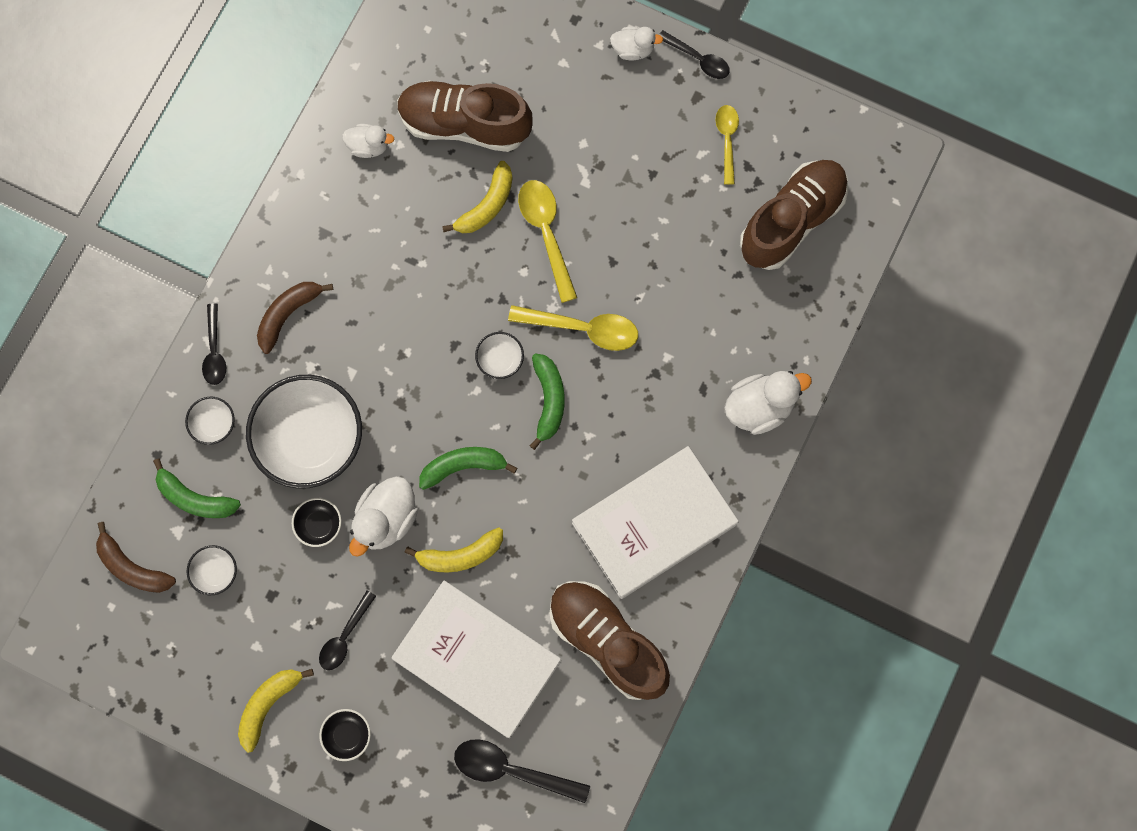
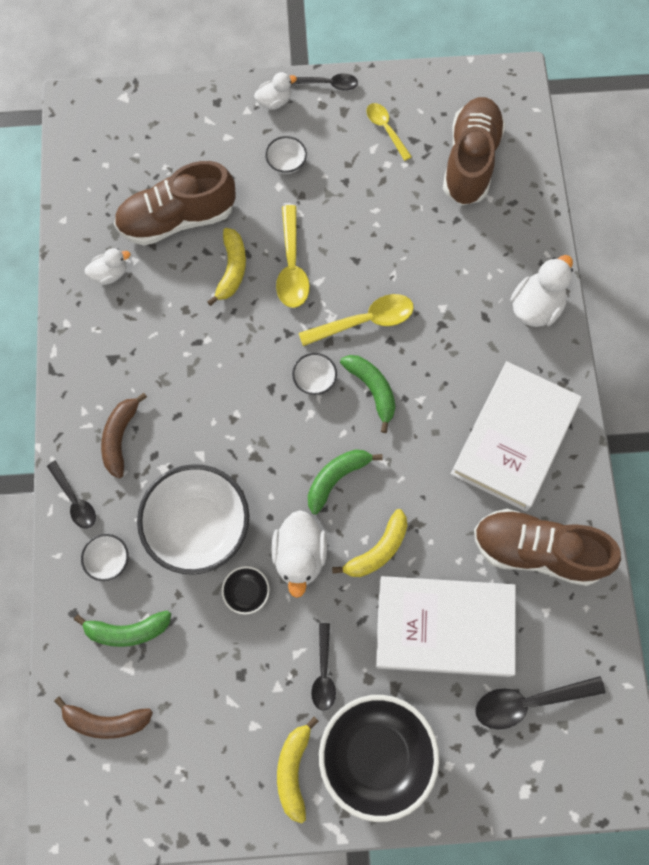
camera: 30 degrees left, 5 degrees down
(216, 572) = (181, 683): white bowl -> white bowl (286, 163)
(347, 735) = (376, 755): black bowl -> black bowl, size x2.32
(546, 234) = (292, 266): yellow spoon -> yellow spoon turned 135 degrees counterclockwise

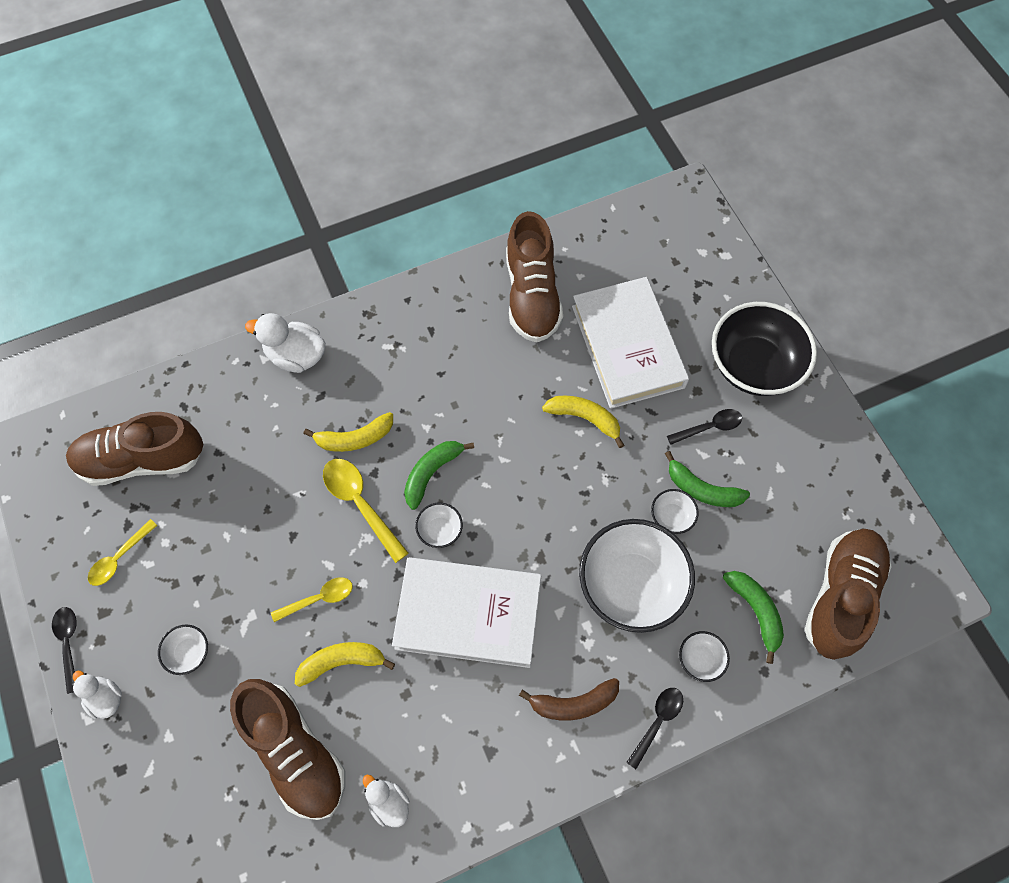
camera: 110 degrees left, 5 degrees down
(106, 721) = (840, 596): brown banana -> brown shoe
(247, 592) = (671, 516): black bowl -> white bowl
(292, 266) = (319, 598): yellow spoon -> yellow spoon, size x0.65
(294, 770) = (797, 424): yellow banana -> yellow banana (355, 438)
(299, 556) = (618, 482): white duck -> none
(336, 478) = (532, 475): green banana -> green banana (702, 489)
(514, 438) = (436, 339): white book -> white book (468, 614)
(529, 702) = (657, 269): black spoon -> none

